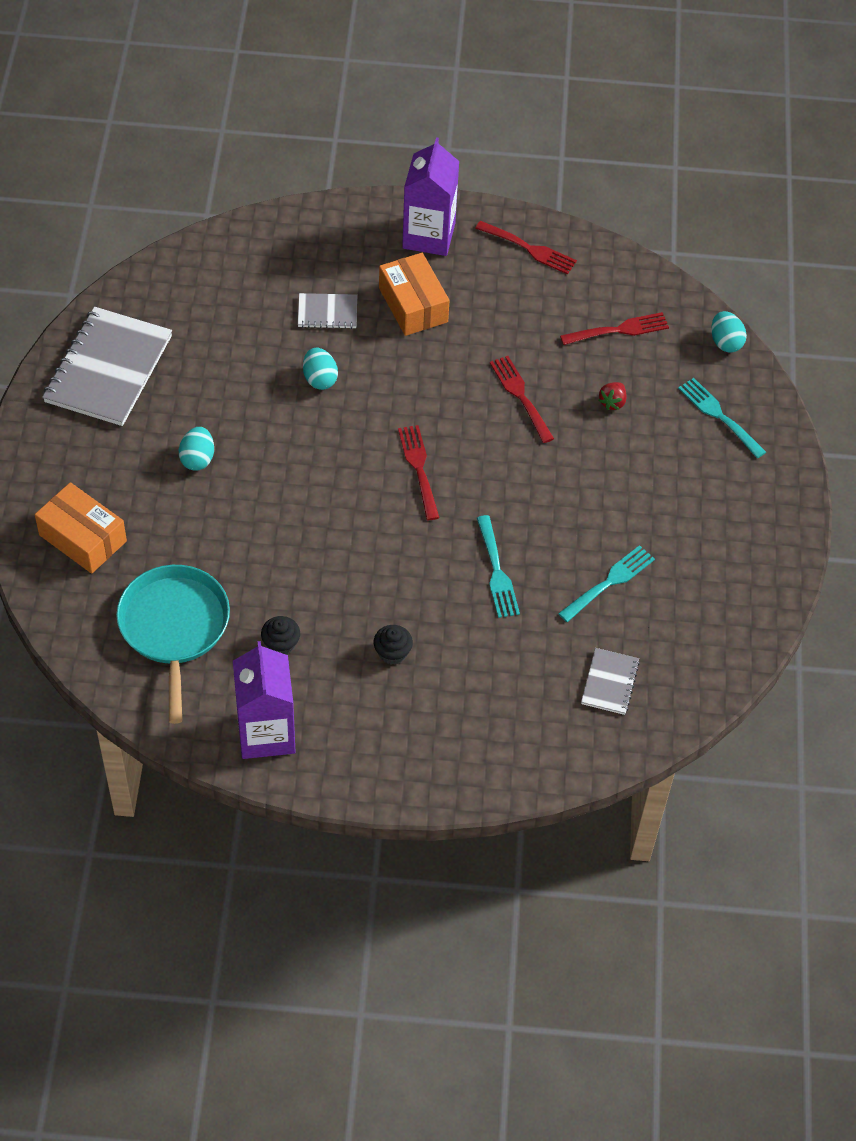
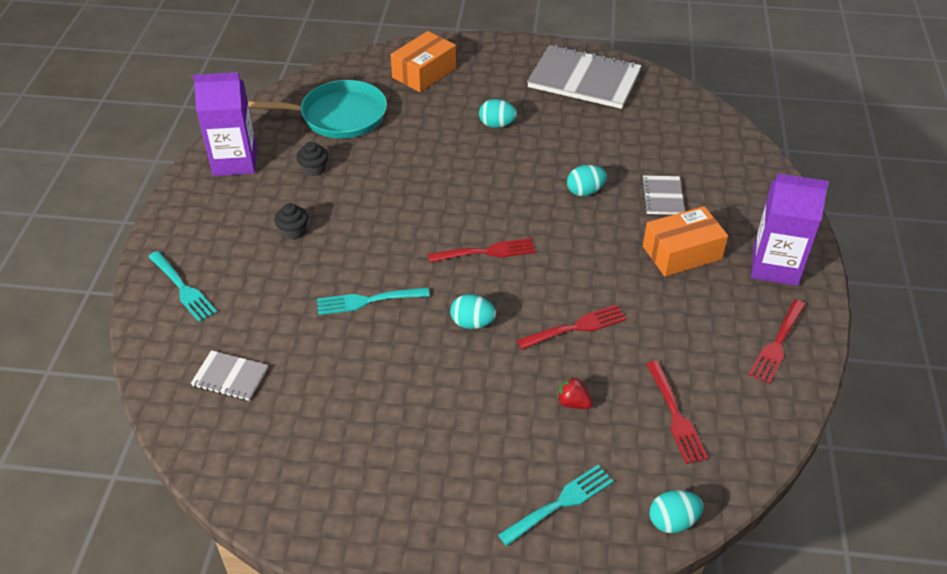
camera: 95 degrees right, 10 degrees down
(521, 479) = (472, 323): none -> turquoise egg
(609, 582) = (345, 385): turquoise fork -> turquoise fork (183, 288)

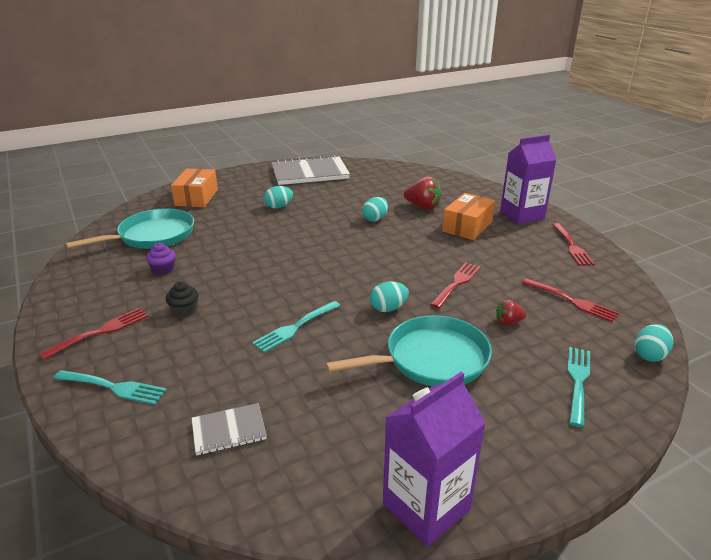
camera: 35 degrees left, 15 degrees down
(235, 161) = (84, 287): purple carton -> purple carton (426, 507)
(314, 169) = (163, 269): black cupcake -> purple cupcake
(452, 402) = (431, 359): none -> turquoise pan
(487, 252) = (350, 268): red fork -> red fork (101, 331)
(662, 196) = (423, 207): grey notebook -> red strawberry

